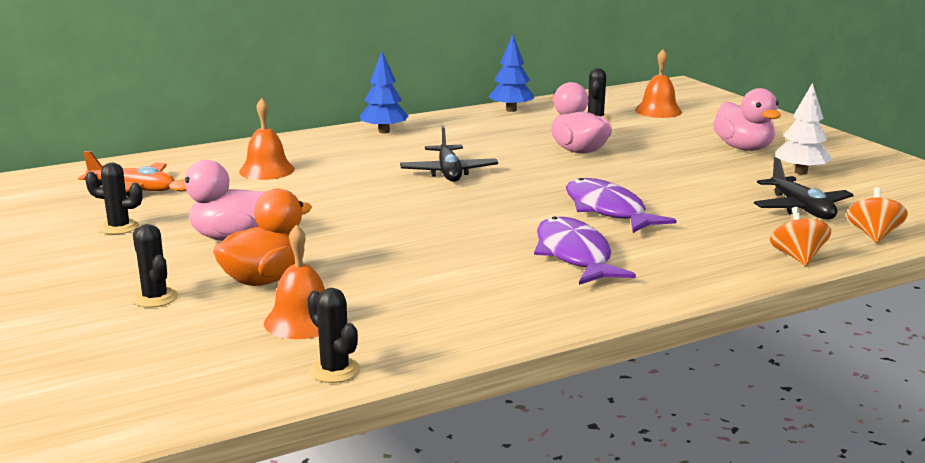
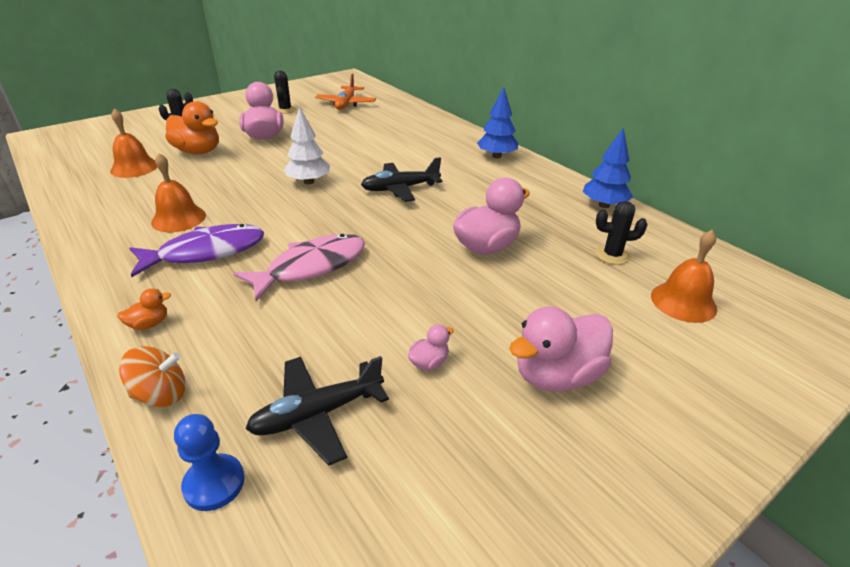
camera: 80 degrees right, 15 degrees up
(267, 170) = (389, 130): orange bell -> orange bell (178, 218)
(334, 370) = (64, 182): black cactus -> none
(607, 210) = (311, 267): purple fish -> pink fish
(706, 270) = (149, 324): none -> orange duck
(738, 177) = (429, 362): none -> pink duck
(801, 172) = (468, 430): white tree -> white tree (309, 182)
(873, 235) = (214, 483): orange spinning top -> blue pawn

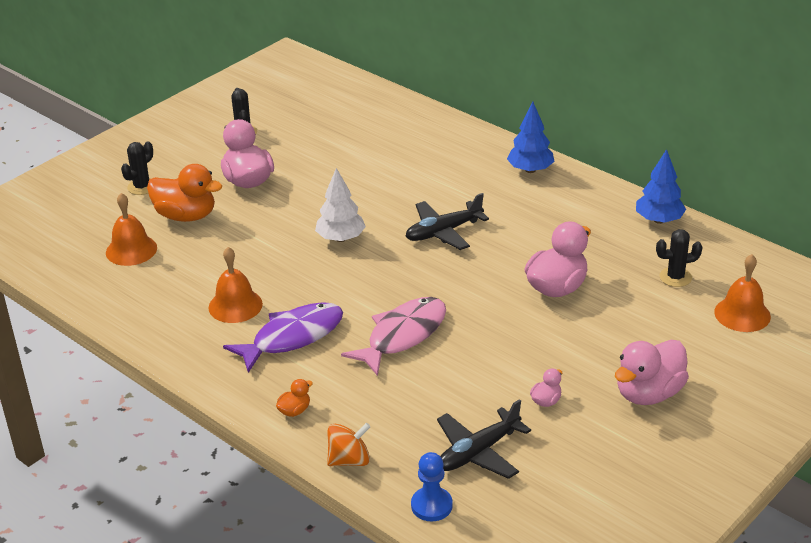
camera: 10 degrees left, 0 degrees up
(346, 104) = (314, 110): orange plane -> none

